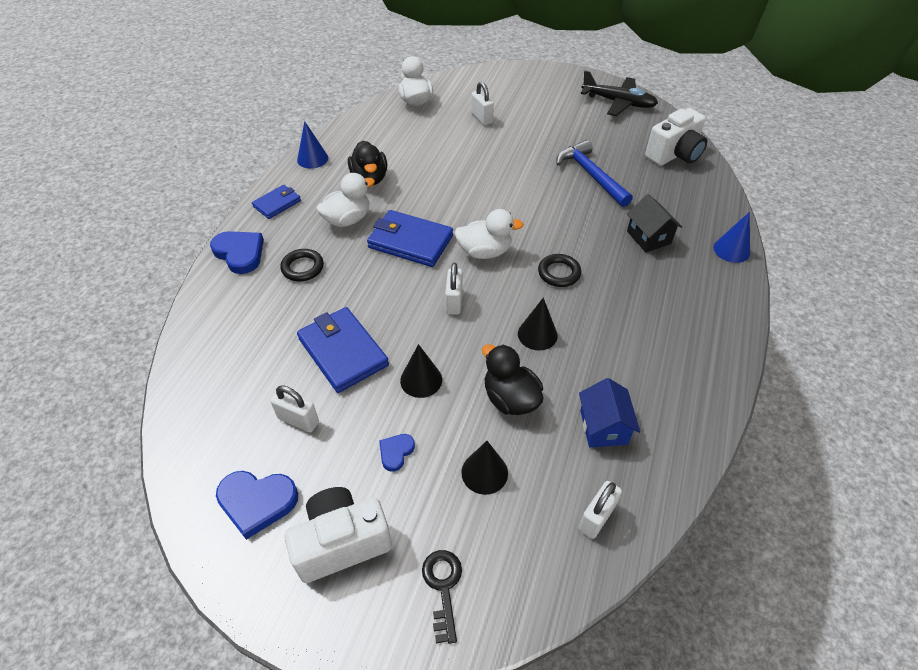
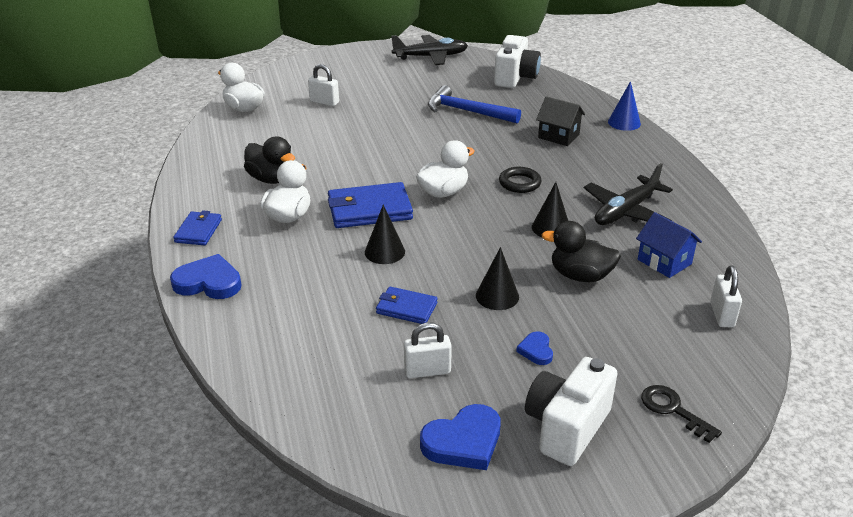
camera: 35 degrees left, 15 degrees down
(302, 268) = (290, 267): black ring -> none
(312, 159) = (191, 184): blue cone -> none
(343, 352) = (406, 308): blue wallet -> blue wallet, size x0.58
(454, 302) = (459, 235): white padlock -> none
(484, 472) = (617, 328): black cone -> black cone (384, 252)
(625, 352) = (625, 211): none -> black plane

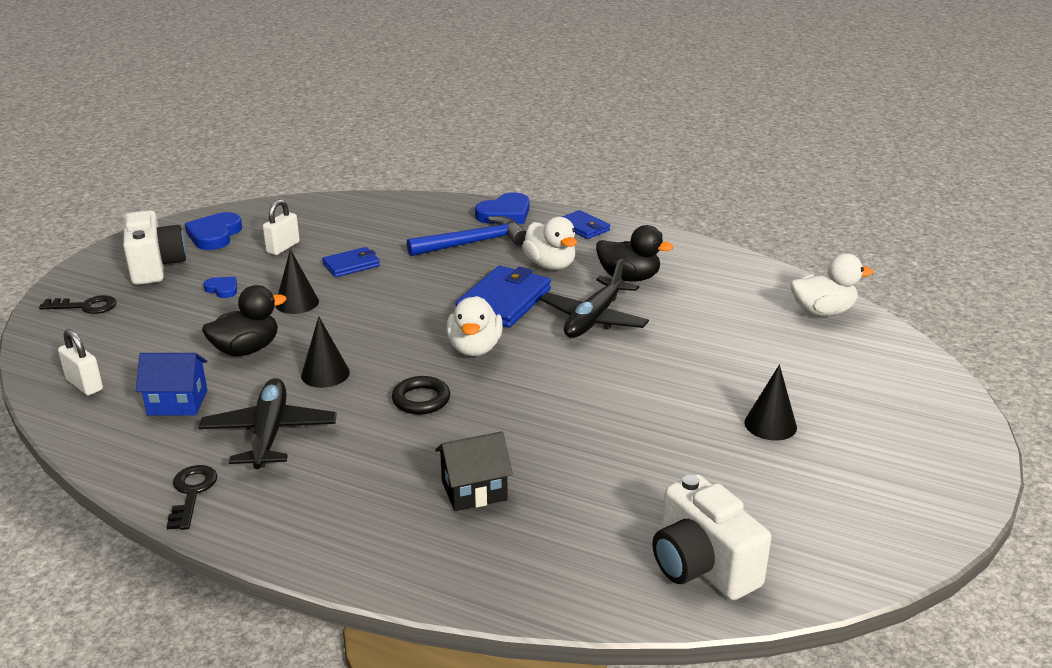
camera: 130 degrees right, 5 degrees down
(271, 179) = (629, 278): black duck -> black duck turned 150 degrees counterclockwise
(324, 102) = (787, 365): white padlock -> none
(384, 252) = (431, 283): black cone -> black cone (770, 424)
(431, 57) = (878, 522): black plane -> black plane (593, 319)
(467, 111) = (636, 455): blue hammer -> blue hammer (473, 243)
(624, 122) = (424, 578): blue cone -> none
(698, 204) = (192, 493): none -> black key

